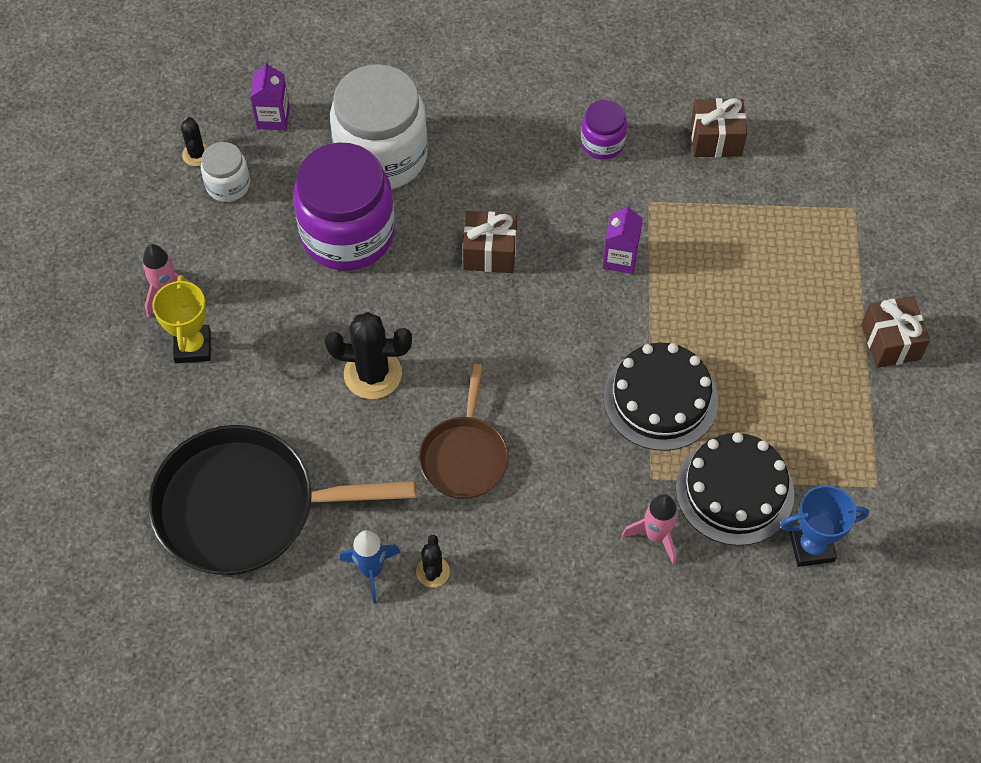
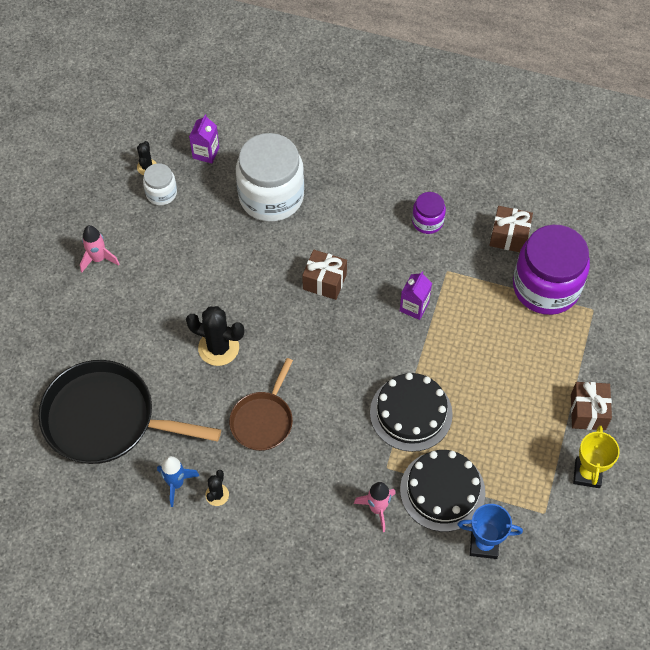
camera: 15 degrees right, 0 degrees up
(193, 347) = (104, 300): yellow trophy -> yellow trophy (587, 474)
(347, 234) = (231, 246): purple jar -> purple jar (546, 287)

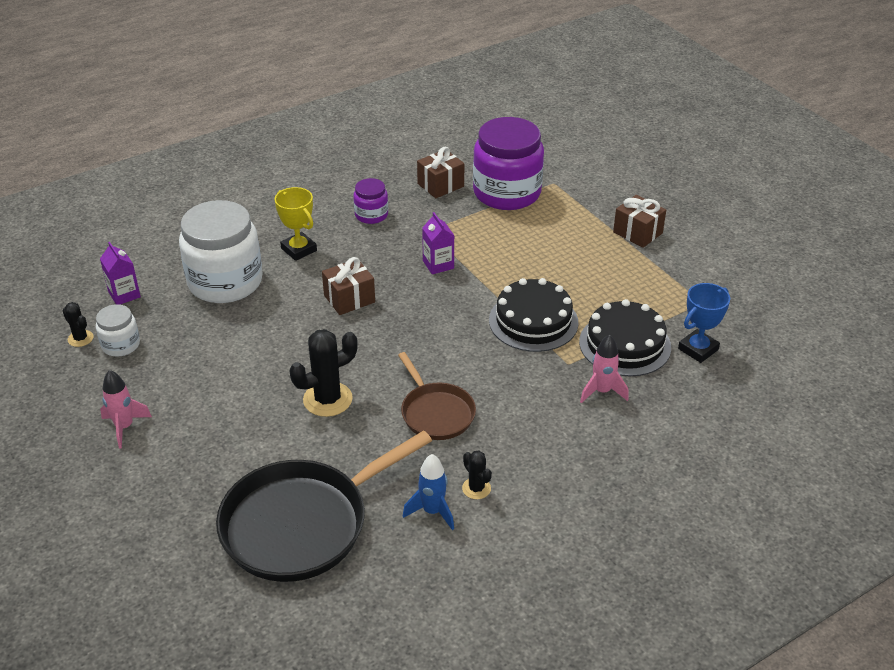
camera: 50 degrees left, 20 degrees down
(587, 474) = (690, 262): yellow trophy -> yellow trophy (299, 249)

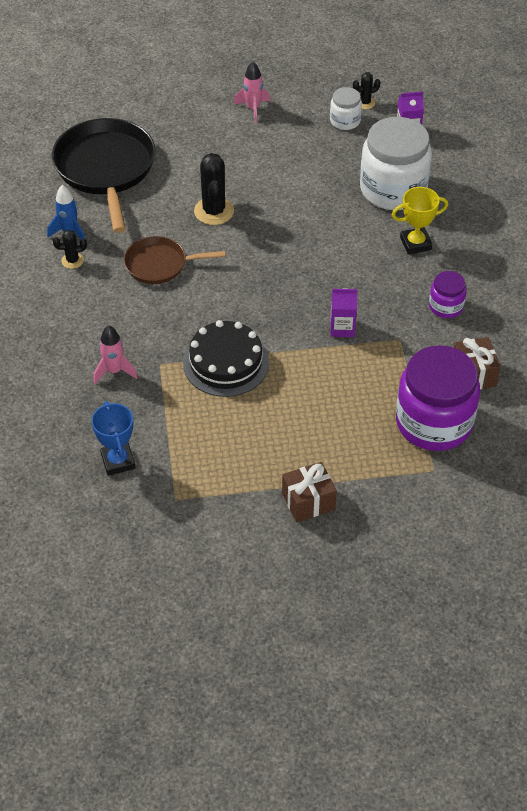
camera: 115 degrees right, 10 degrees up
(349, 299) = (327, 256): brown gift -> none
(625, 344) = (157, 412): black cake -> none

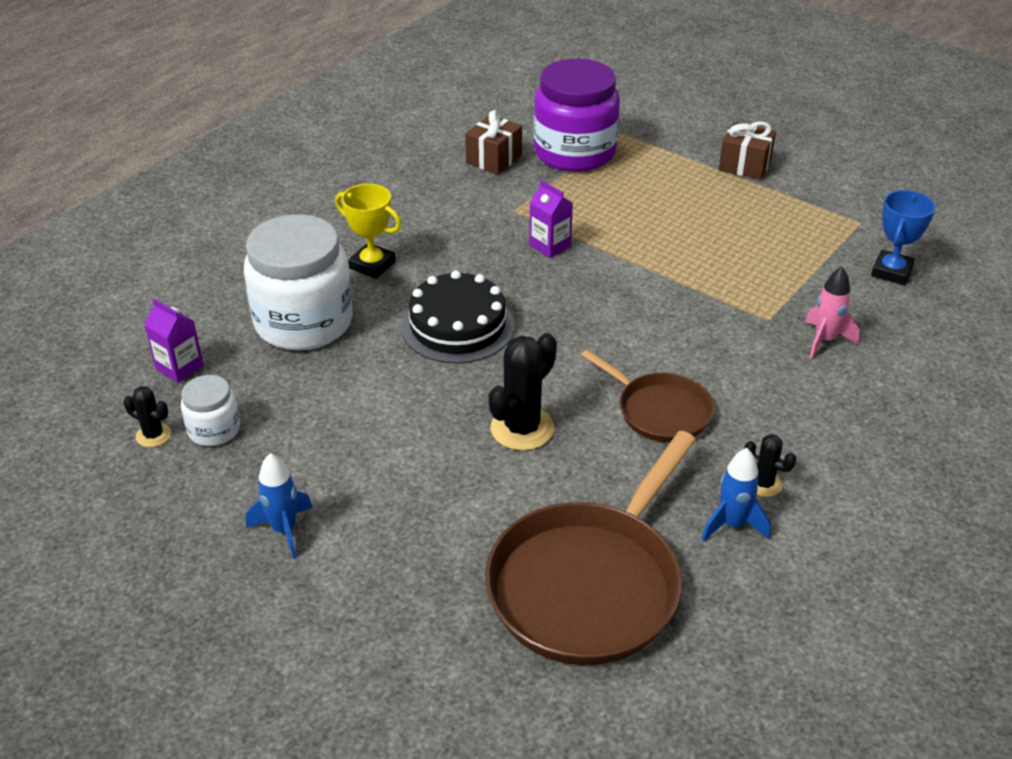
camera: 135 degrees left, 10 degrees down
(105, 169) = (588, 585): black pan -> brown pan
(226, 363) = (698, 283): black cake -> black cake (457, 326)
(253, 109) = (284, 530): pink rocket -> blue rocket
(446, 306) = (434, 208): purple jar -> none

